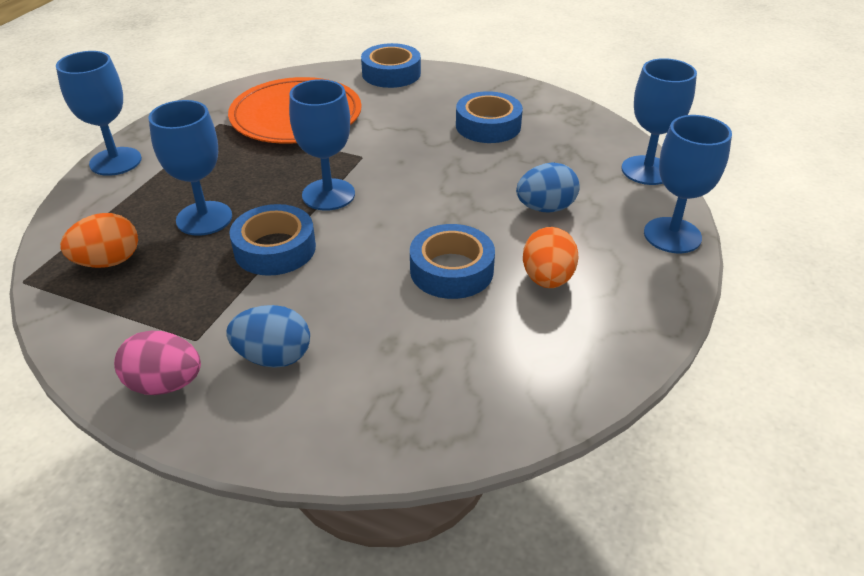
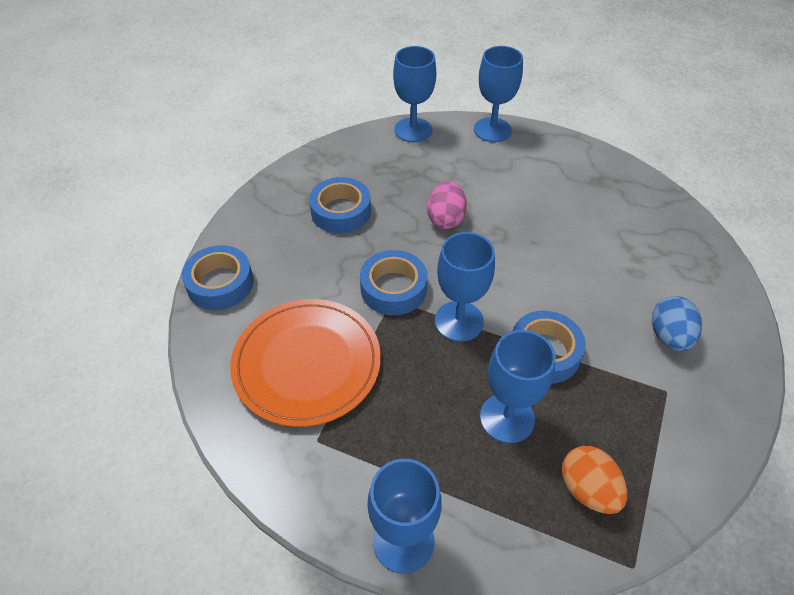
camera: 90 degrees left, 10 degrees up
(165, 384) = (718, 402): pink egg -> pink egg (445, 219)
(451, 270) = (550, 239): blue tape -> blue tape (393, 288)
(545, 208) = (467, 185): blue egg -> none
(547, 279) = (550, 191): orange egg -> none

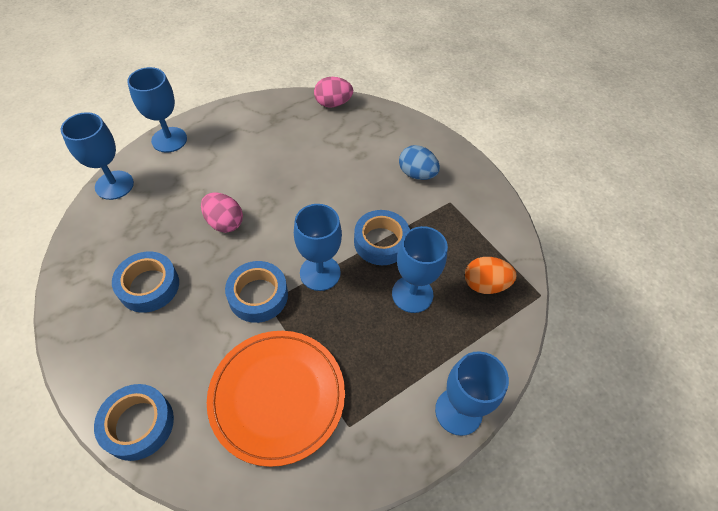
camera: 60 degrees left, 5 degrees up
(675, 210) = (333, 103): none -> pink egg

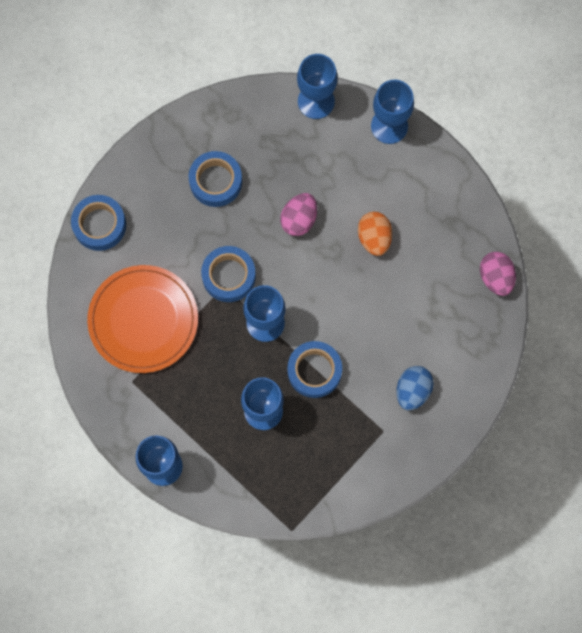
camera: 80 degrees right, 20 degrees up
(485, 284) = (290, 476): orange egg -> orange egg (374, 238)

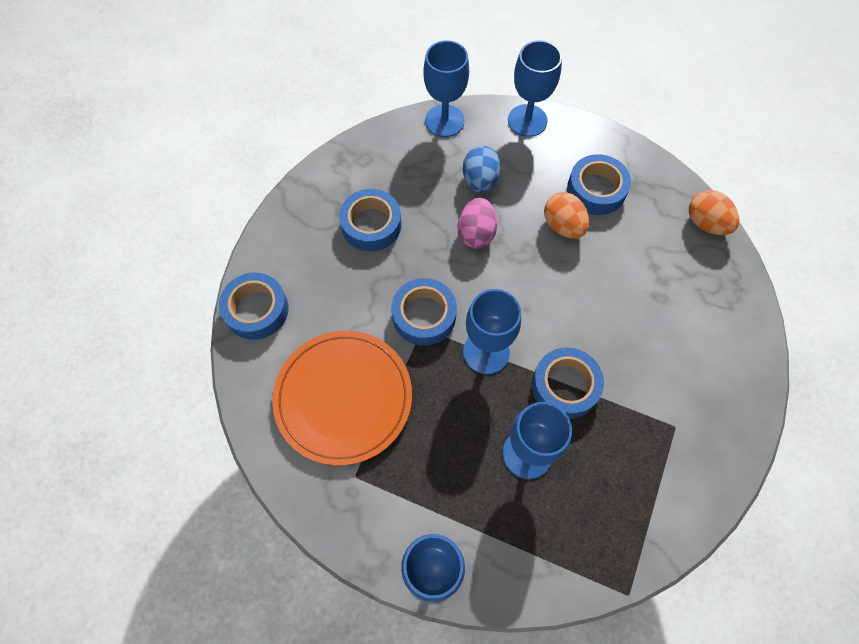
camera: 20 degrees left, 10 degrees down
(412, 391) = (684, 369): blue egg -> blue egg (480, 180)
(418, 214) = (596, 190): none -> blue tape
(496, 277) = (706, 223): pink egg -> orange egg

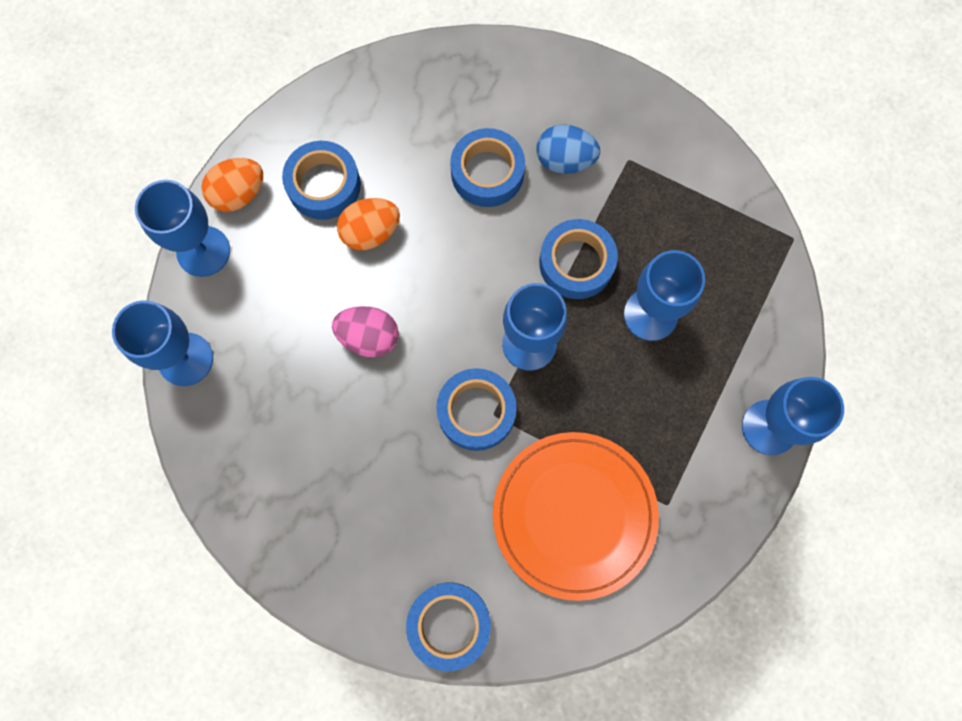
camera: 85 degrees left, 10 degrees up
(371, 225) = (340, 469): blue tape -> blue tape (487, 173)
(480, 180) = (290, 323): blue egg -> blue egg (565, 160)
(706, 223) = (387, 73): orange egg -> orange egg (239, 194)

